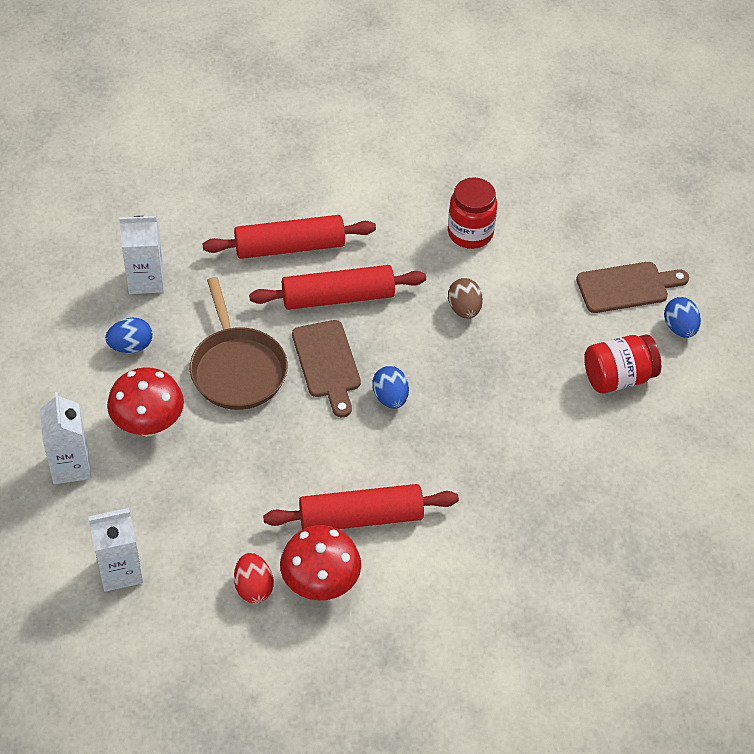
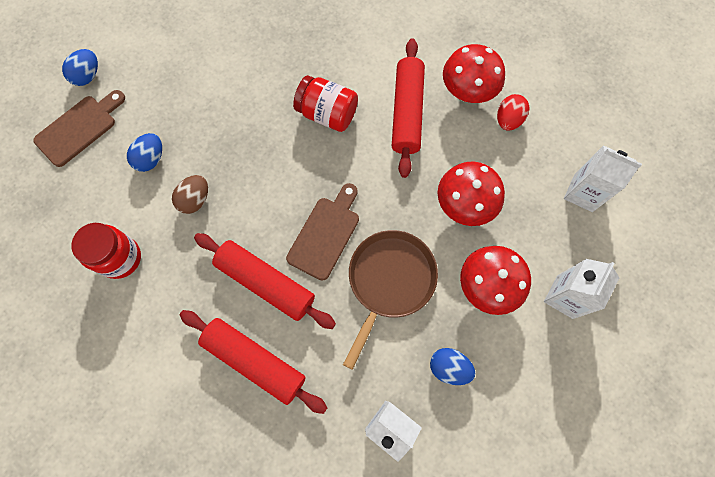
camera: 135 degrees left, 20 degrees up
(226, 474) = (464, 205): none -> red mushroom
(360, 517) = (406, 112): red rolling pin -> red rolling pin turned 60 degrees clockwise
(390, 398) = (311, 175): blue egg -> blue egg (151, 159)
(618, 377) = (163, 75): red jar -> red jar (327, 114)
(627, 287) = (79, 128): brown cutting board -> brown cutting board turned 105 degrees clockwise

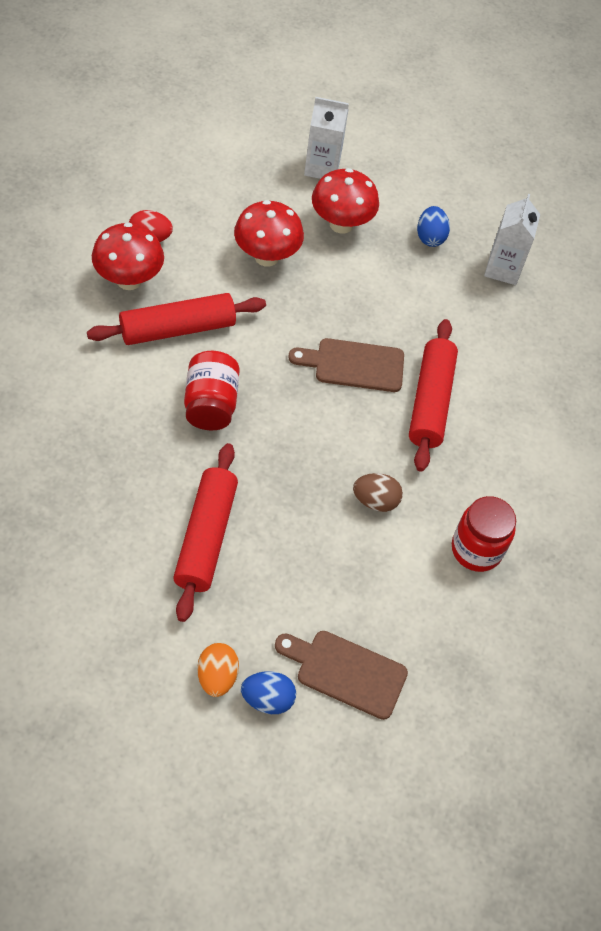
camera: 120 degrees left, 15 degrees down
(118, 52) = (217, 677): none -> orange egg
(151, 159) = (348, 568): blue egg -> none
(254, 361) = (508, 386): red rolling pin -> red rolling pin (206, 537)
(389, 281) = (375, 299): brown pan -> none
(583, 193) = (209, 168): white carton -> none

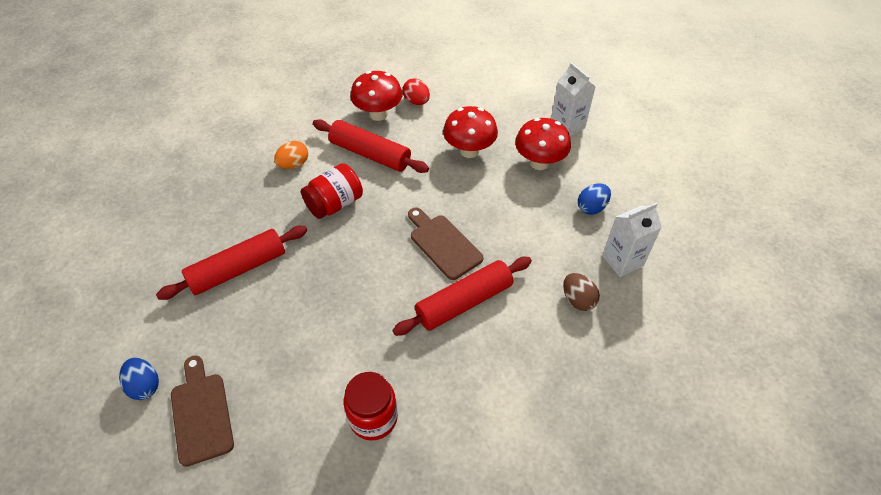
camera: 55 degrees right, 5 degrees down
(217, 677) = (141, 347): orange egg -> orange egg (293, 164)
(375, 501) = (352, 331): brown egg -> brown egg (578, 300)

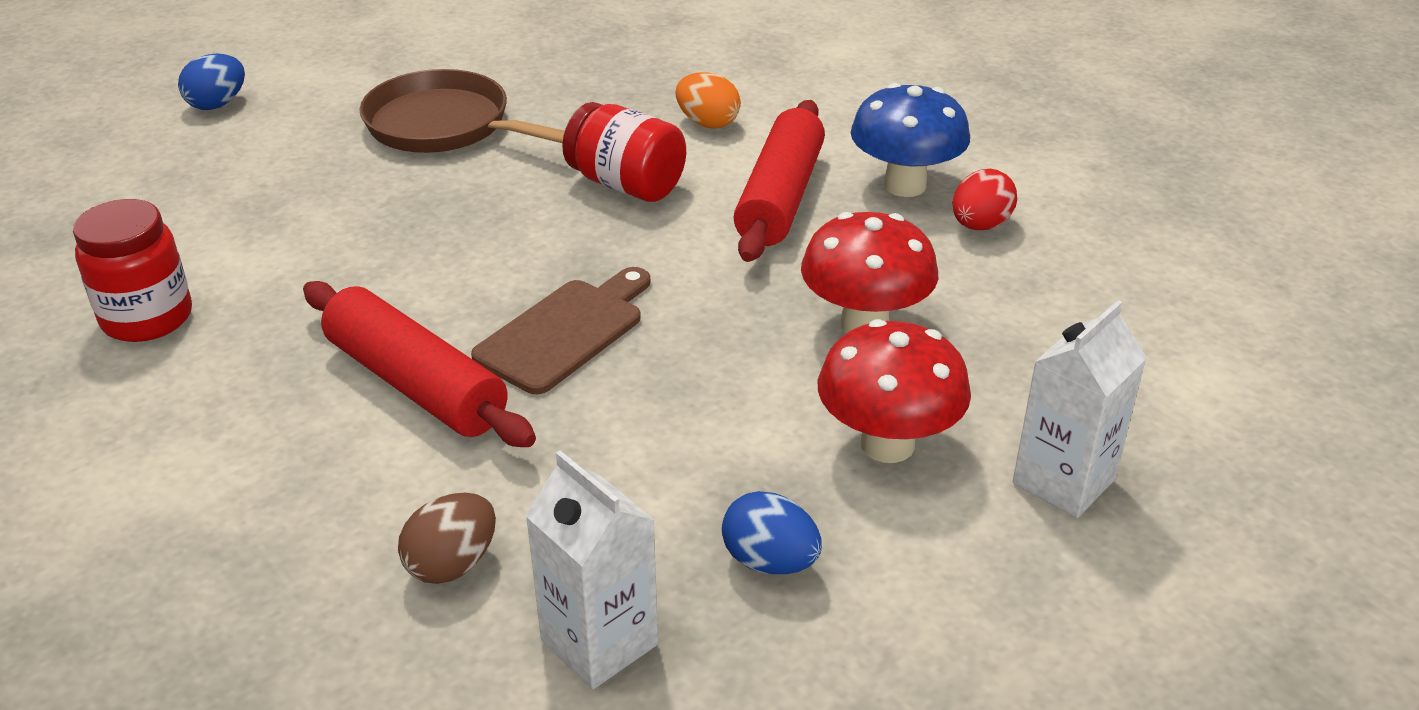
camera: 75 degrees right, 15 degrees down
(201, 413) = (167, 158): brown cutting board -> none
(238, 269) = (445, 125): red rolling pin -> brown pan
(378, 114) = (905, 185): red mushroom -> blue mushroom

